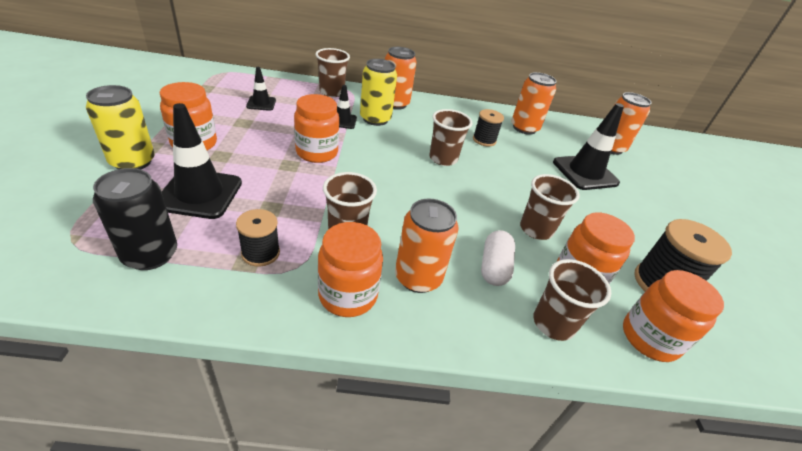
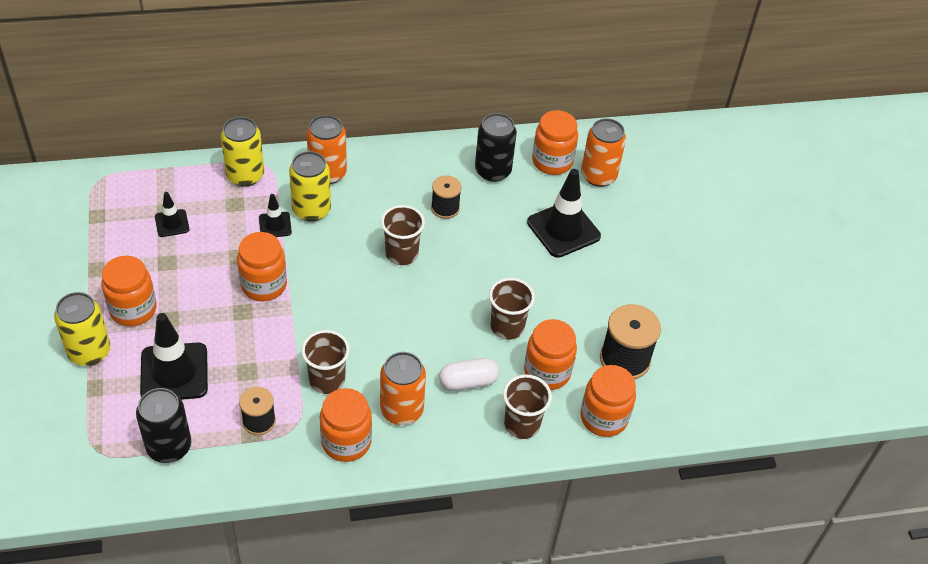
camera: 10 degrees left, 10 degrees up
(331, 92) = (245, 175): brown cup -> yellow can
(494, 267) = (468, 382): white capsule -> white capsule turned 75 degrees clockwise
(524, 128) = (493, 171): orange can -> black can
(571, 133) = (552, 161): none -> orange jar

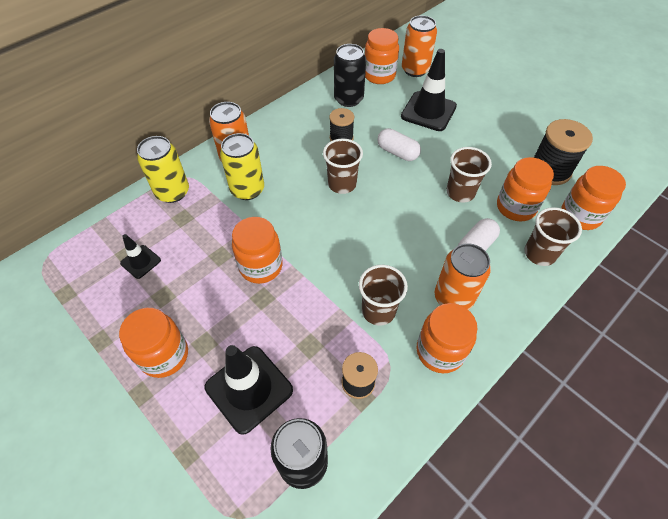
camera: 30 degrees left, 5 degrees up
(89, 352) = (153, 422): yellow can -> none
(275, 225) = (229, 216): black traffic cone -> none
(486, 253) = (397, 152): none -> white capsule

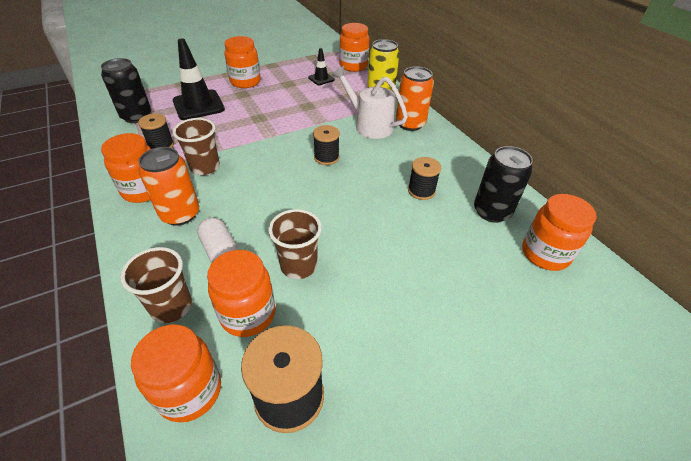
camera: 105 degrees right, 10 degrees down
(247, 189) = (369, 125): yellow can -> white watering can
(261, 266) = (286, 121): orange jar -> orange jar (353, 66)
(319, 210) = (326, 157): none -> black spool
(342, 184) = (352, 177): brown cup -> none
(397, 152) = (385, 229): white capsule -> none
(415, 70) = (563, 301): orange can -> none
(428, 111) = (457, 285): black traffic cone -> none

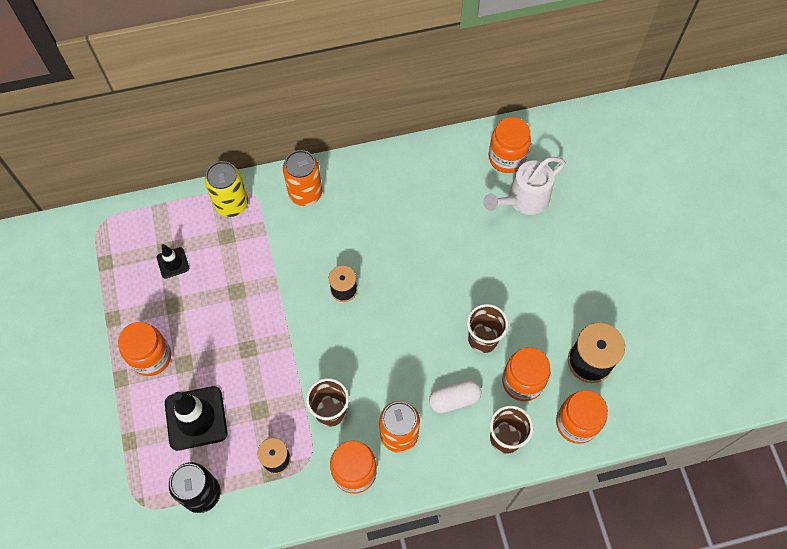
camera: 75 degrees left, 20 degrees up
(353, 66) = (150, 216): orange jar -> none
(369, 125) = (295, 234): white watering can -> white watering can (523, 200)
(421, 191) = (415, 219): black spool -> none
(492, 211) = (454, 174): black can -> none

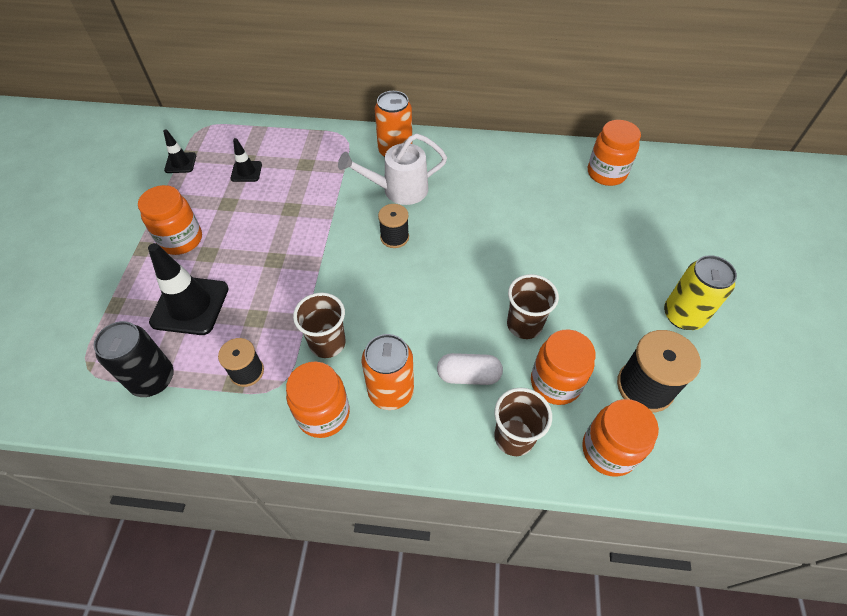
camera: 20 degrees right, 10 degrees down
(102, 273) = (180, 163): none -> black traffic cone
(231, 204) = (324, 142): yellow can -> yellow can (683, 315)
(523, 200) = (612, 212): white watering can -> white watering can (398, 190)

